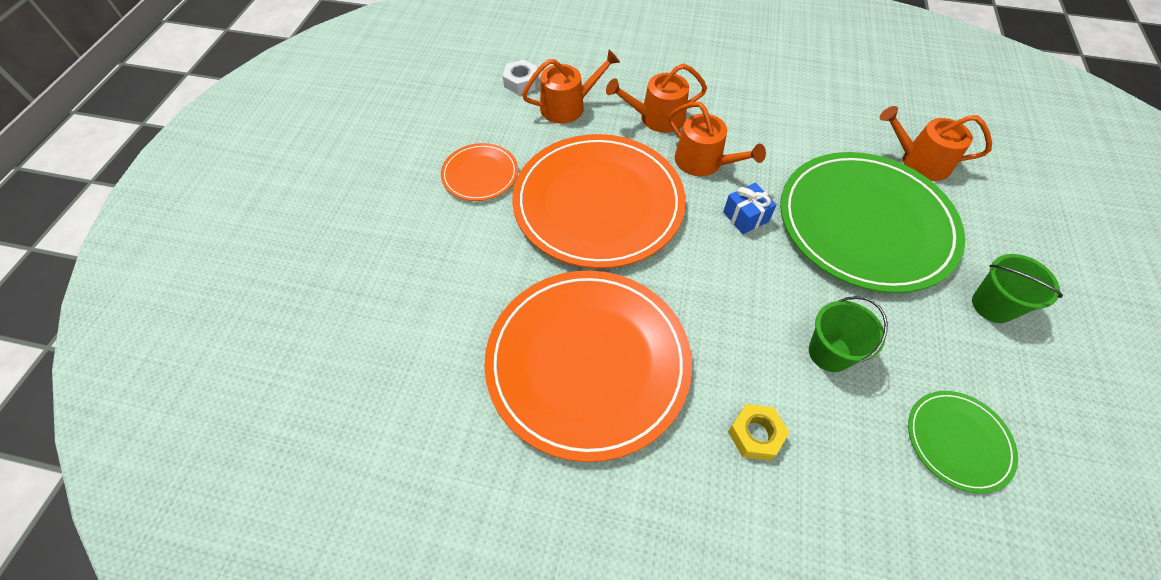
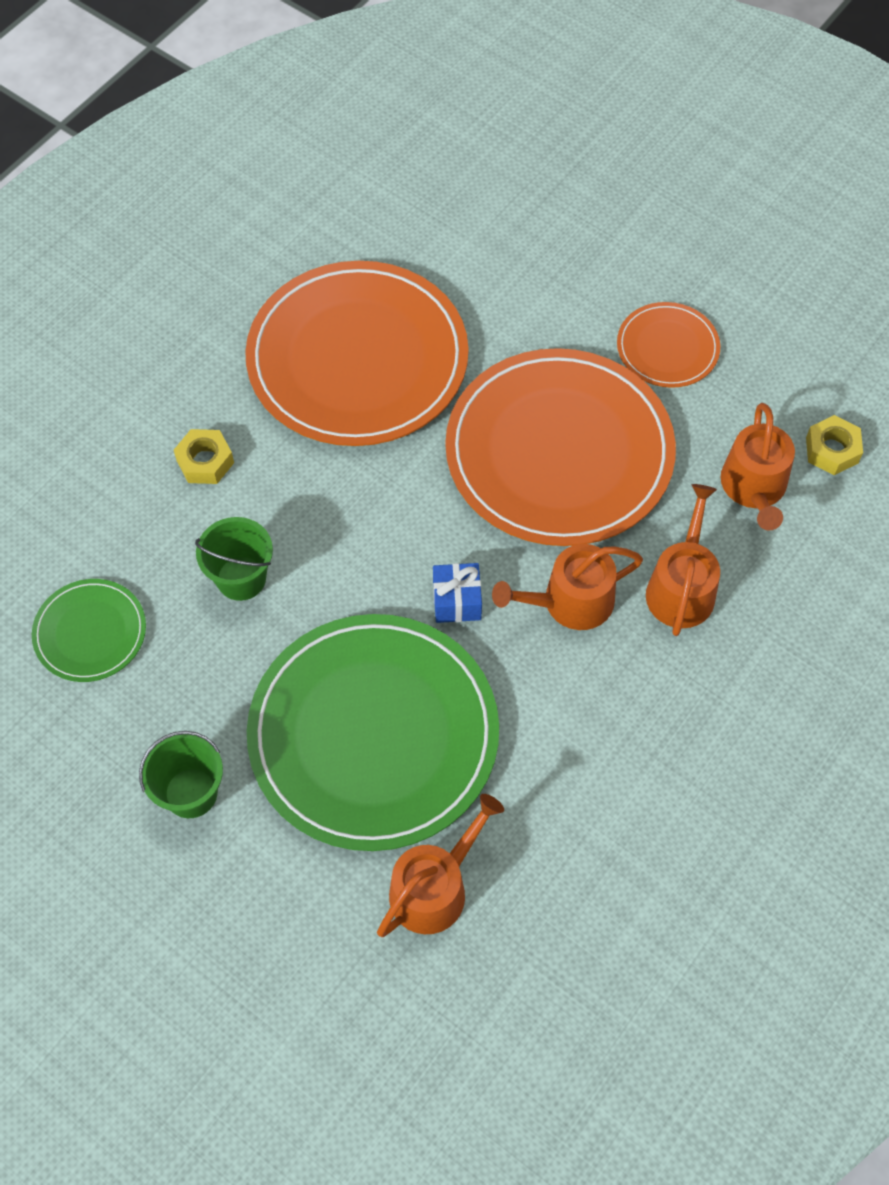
camera: 115 degrees right, 5 degrees up
(521, 82) = (832, 450): white nut -> yellow nut

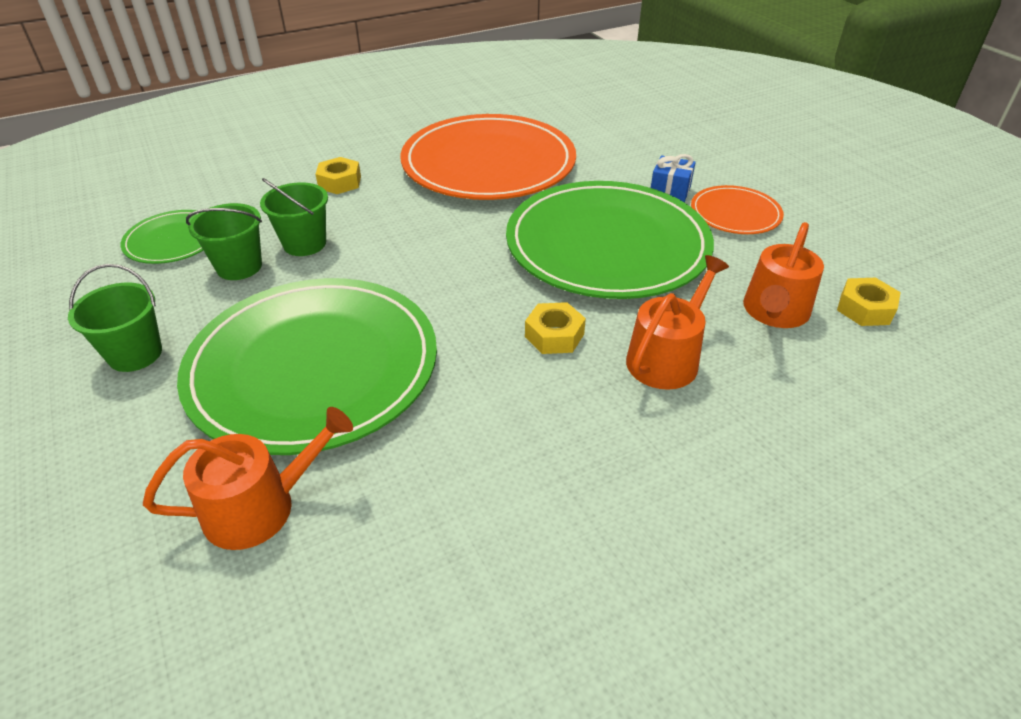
camera: 25 degrees right, 20 degrees down
(197, 640) = (239, 267): none -> green bucket
(457, 601) = (456, 305): blue gift -> blue gift (670, 192)
(559, 452) = (607, 245): orange plate -> green plate
(570, 602) = (554, 335): orange watering can -> yellow nut

